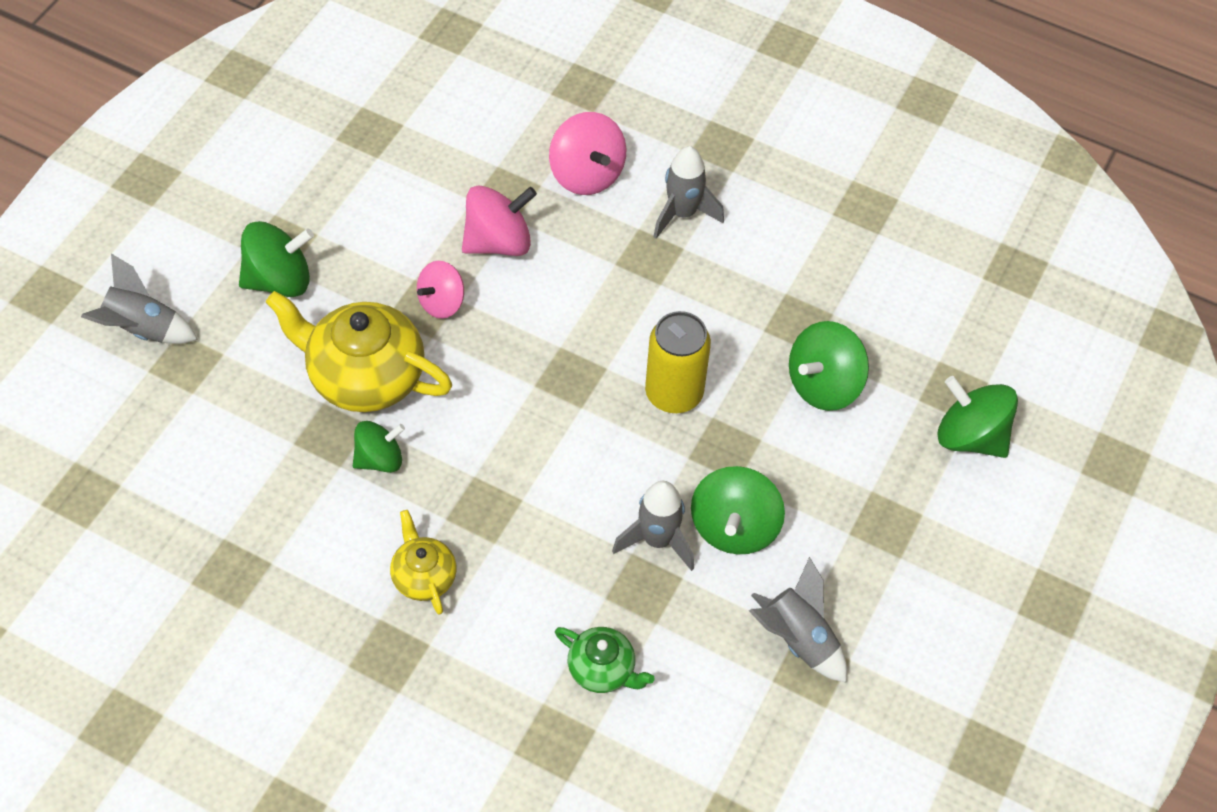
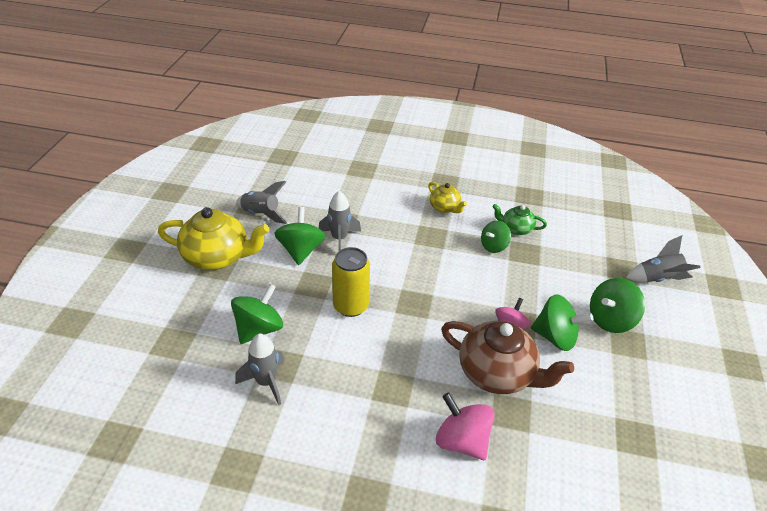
camera: 165 degrees right, 15 degrees down
(365, 376) = (526, 280): yellow teapot -> yellow teapot (217, 257)
(498, 242) = (497, 373): pink spinning top -> brown teapot
(602, 669) = (350, 191): green teapot -> green teapot (516, 229)
(682, 214) = (379, 426): grey rocket -> grey rocket (266, 382)
(970, 436) = (164, 318): green spinning top -> green spinning top (555, 337)

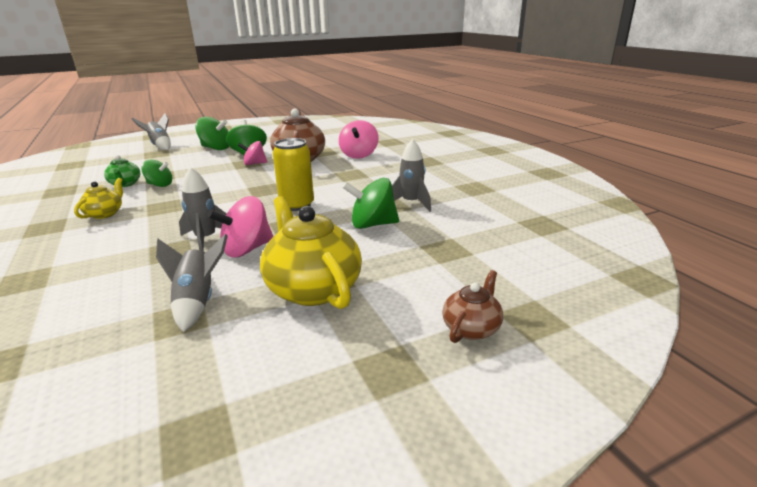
camera: 125 degrees left, 15 degrees down
(102, 293) = (471, 328): none -> brown teapot
(301, 250) = (247, 249): green spinning top -> pink spinning top

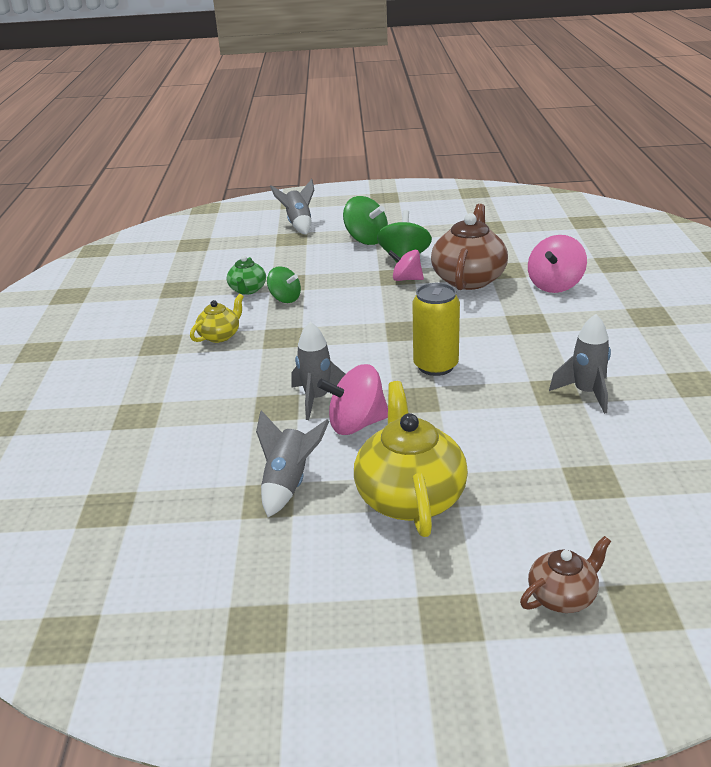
camera: 25 degrees right, 5 degrees up
(372, 224) = (517, 419): green spinning top -> none

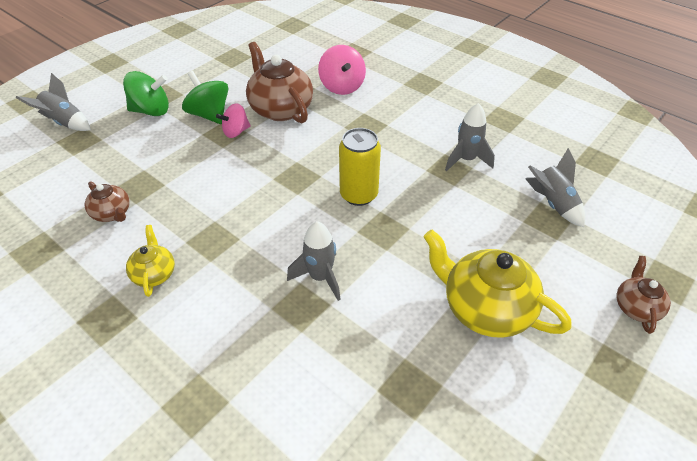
camera: 50 degrees left, 15 degrees up
(247, 290) = (112, 213): green teapot -> brown teapot
(285, 299) = (161, 203): green spinning top -> none
(289, 484) = (404, 363): grey rocket -> grey rocket (552, 204)
(356, 424) = (376, 278): pink spinning top -> none

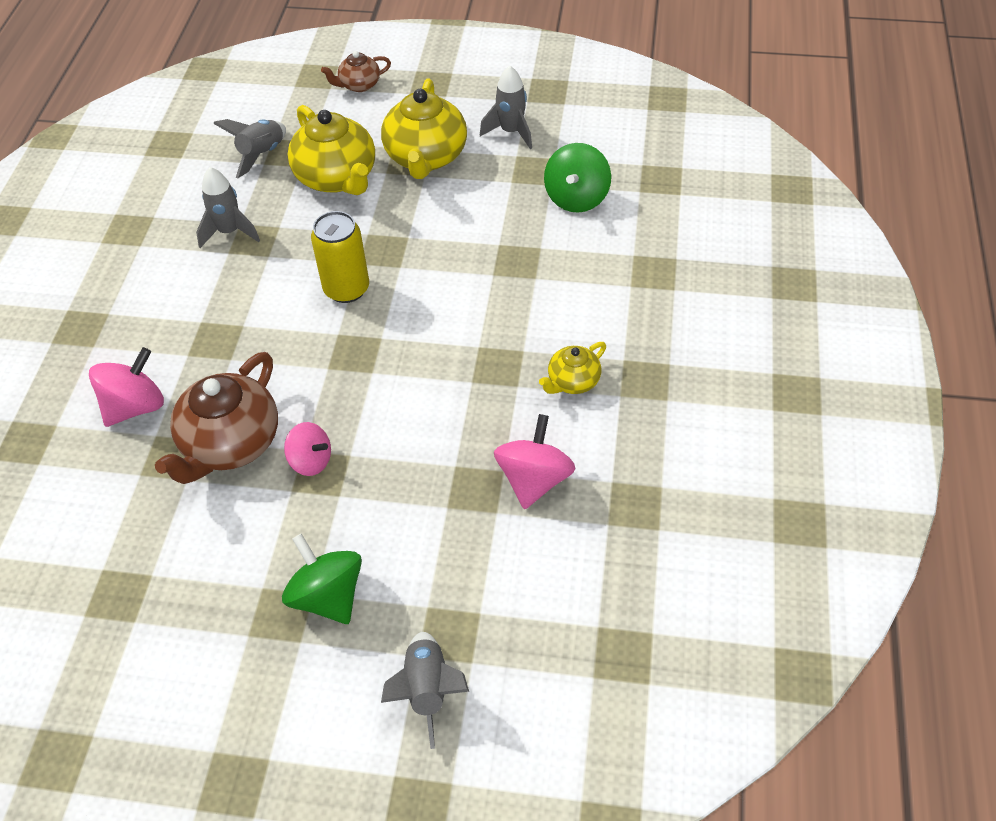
camera: 120 degrees left, 5 degrees up
(112, 213) = (534, 480): brown teapot -> pink spinning top
(209, 115) = (292, 516): green spinning top -> green spinning top (576, 198)
(320, 277) = (476, 264): grey rocket -> grey rocket (511, 132)
(493, 236) = (337, 177): none -> yellow teapot

